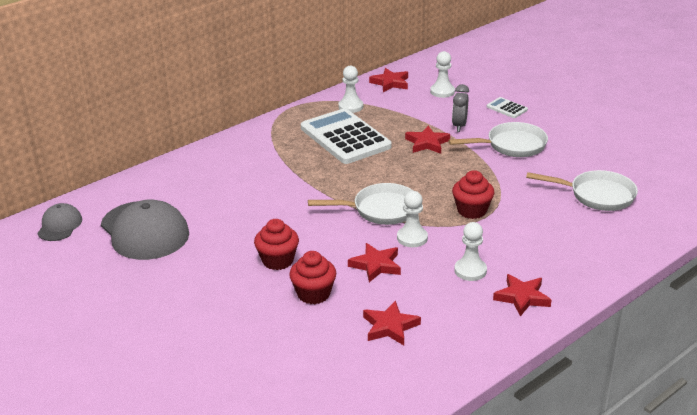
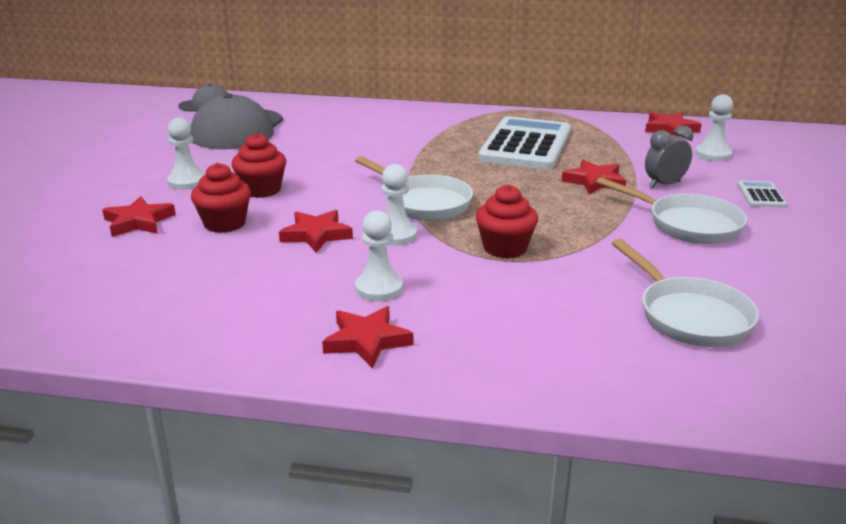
camera: 50 degrees right, 5 degrees down
(350, 106) = (586, 129): white pawn -> white pawn (187, 182)
(390, 327) = (209, 280): red star -> red star (138, 222)

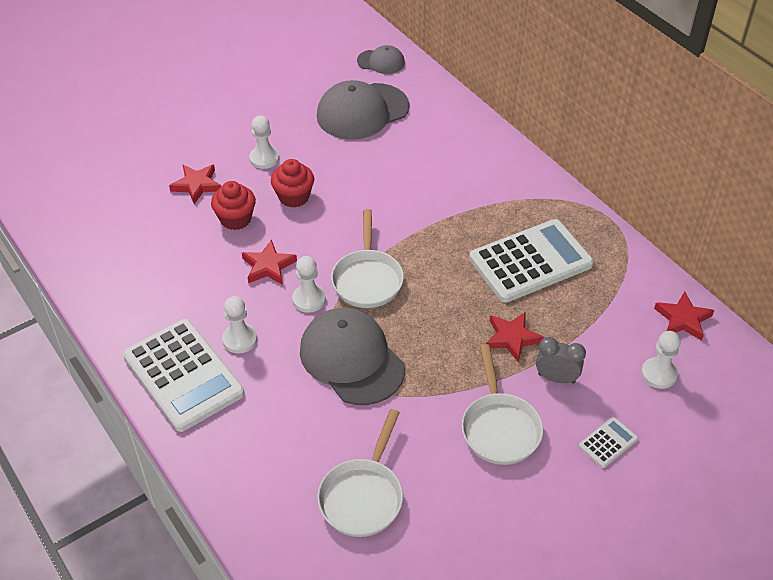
camera: 45 degrees right, 20 degrees up
(366, 341) = (183, 375): red star -> white calculator
(505, 248) = (351, 359): red cupcake -> grey cap

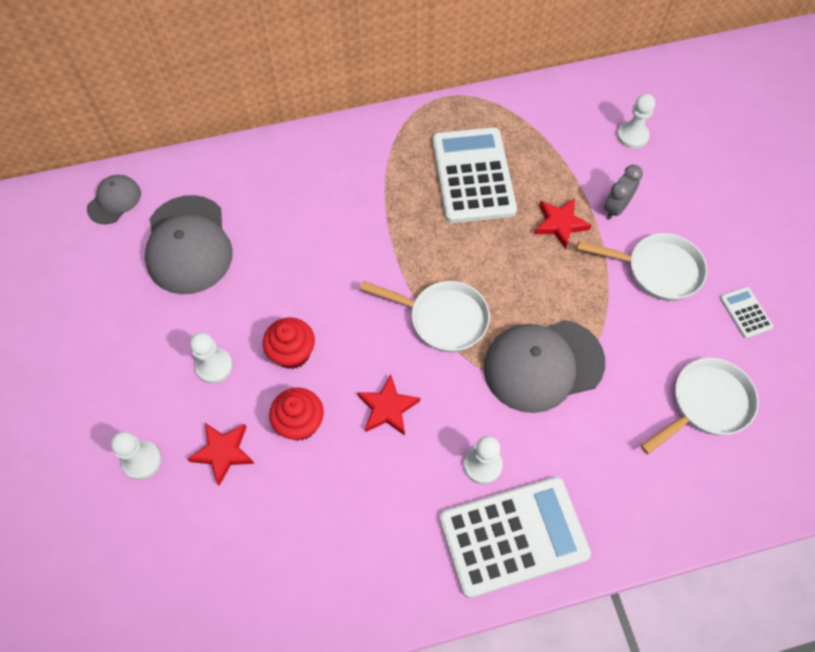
camera: 70 degrees left, 15 degrees up
(309, 299) = (450, 381): white pawn -> white pawn (142, 461)
(363, 496) = (706, 404): white pan -> white pan turned 75 degrees counterclockwise
(608, 442) = (692, 198): white calculator -> white calculator (745, 312)
(683, 319) = (579, 95): red star -> none

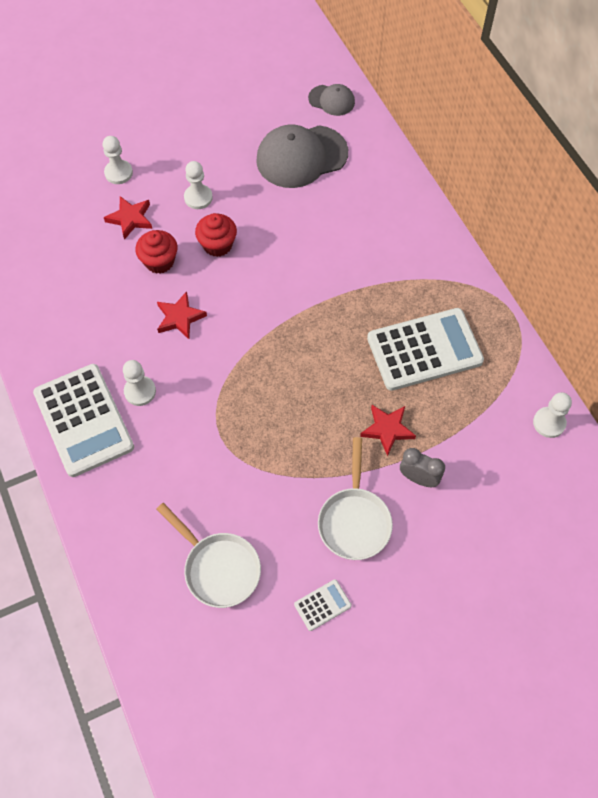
camera: 80 degrees right, 0 degrees up
(442, 318) = (267, 345): white pan -> none
(543, 365) = (236, 428): grey cap -> none
(632, 136) = (515, 489): white pawn -> white pawn (549, 423)

